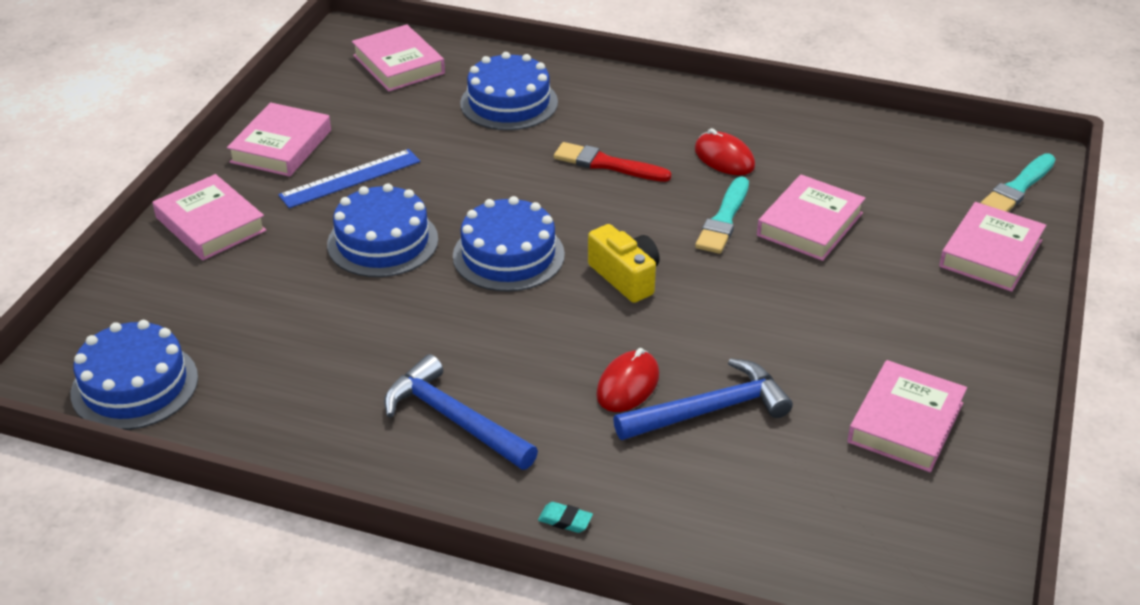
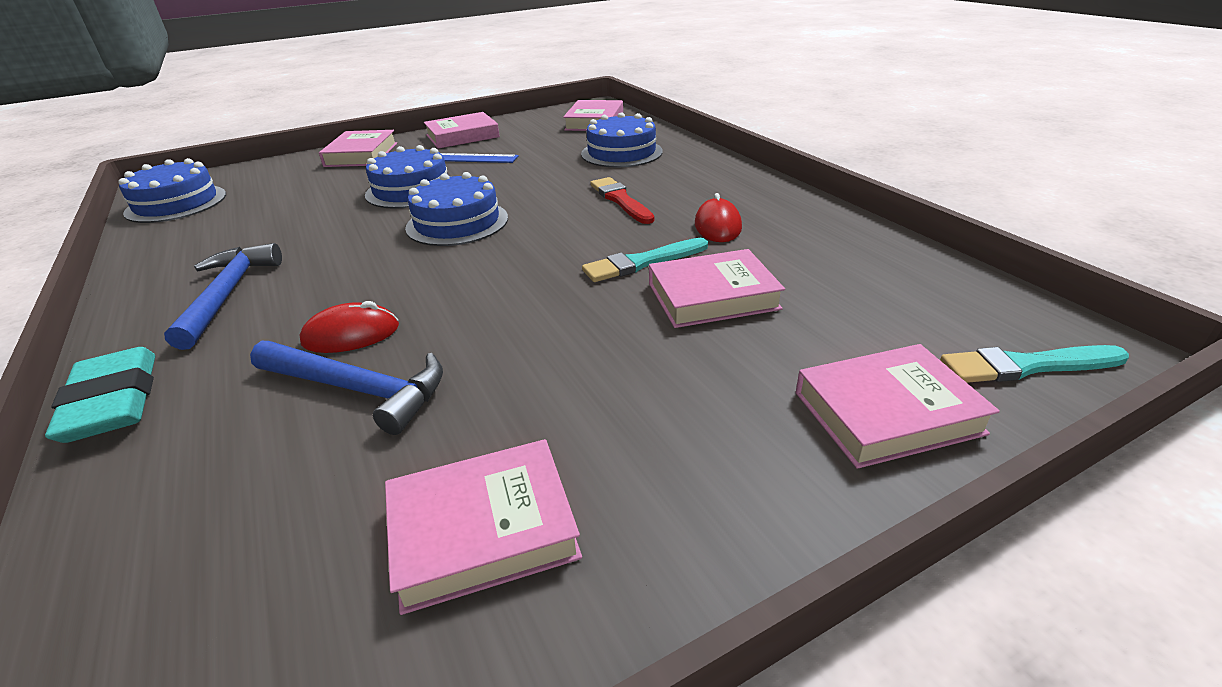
camera: 45 degrees right, 5 degrees down
(565, 520) = (113, 402): turquoise eraser -> turquoise eraser, size x2.48
(626, 277) = (498, 266): yellow camera -> none

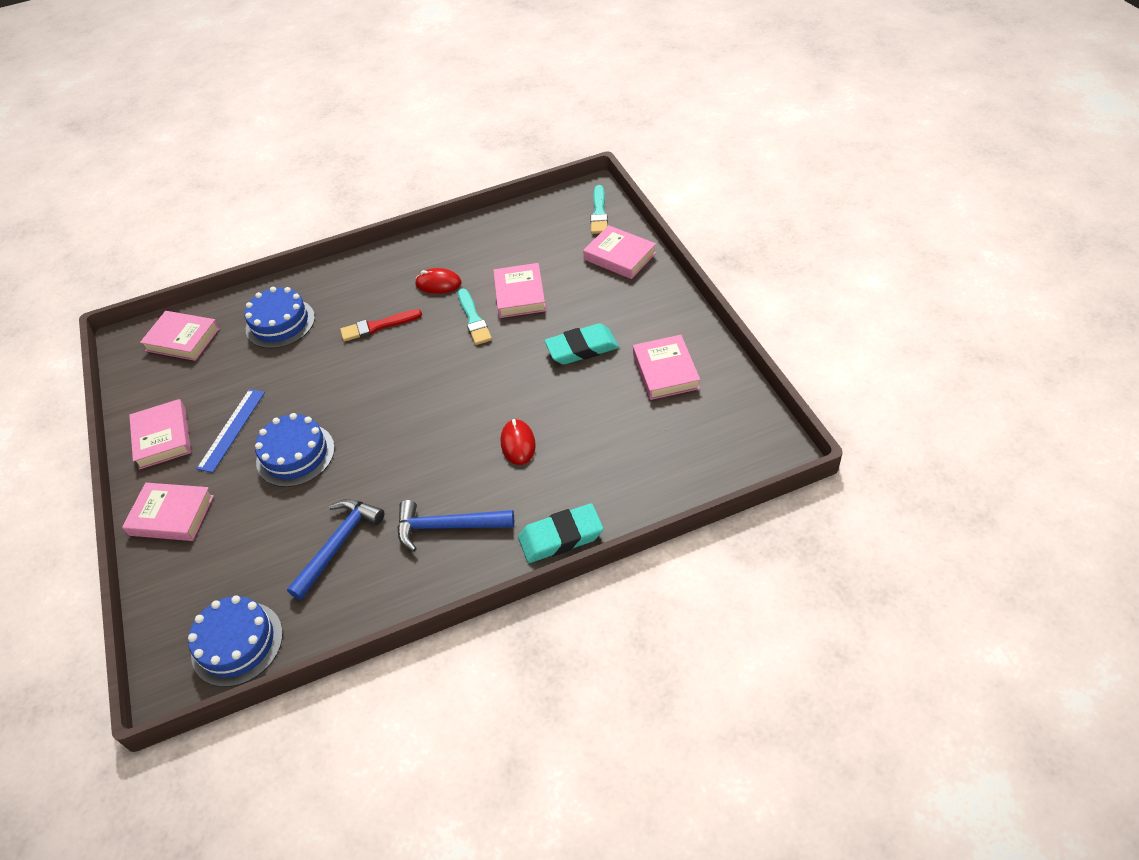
camera: 80 degrees left, 15 degrees up
(358, 389) = (571, 428): blue hammer -> blue hammer (338, 544)
(457, 223) = (378, 414): blue cake -> none
(571, 382) = (582, 348): none -> turquoise eraser
(887, 412) = (620, 256): pink book -> pink book turned 45 degrees counterclockwise

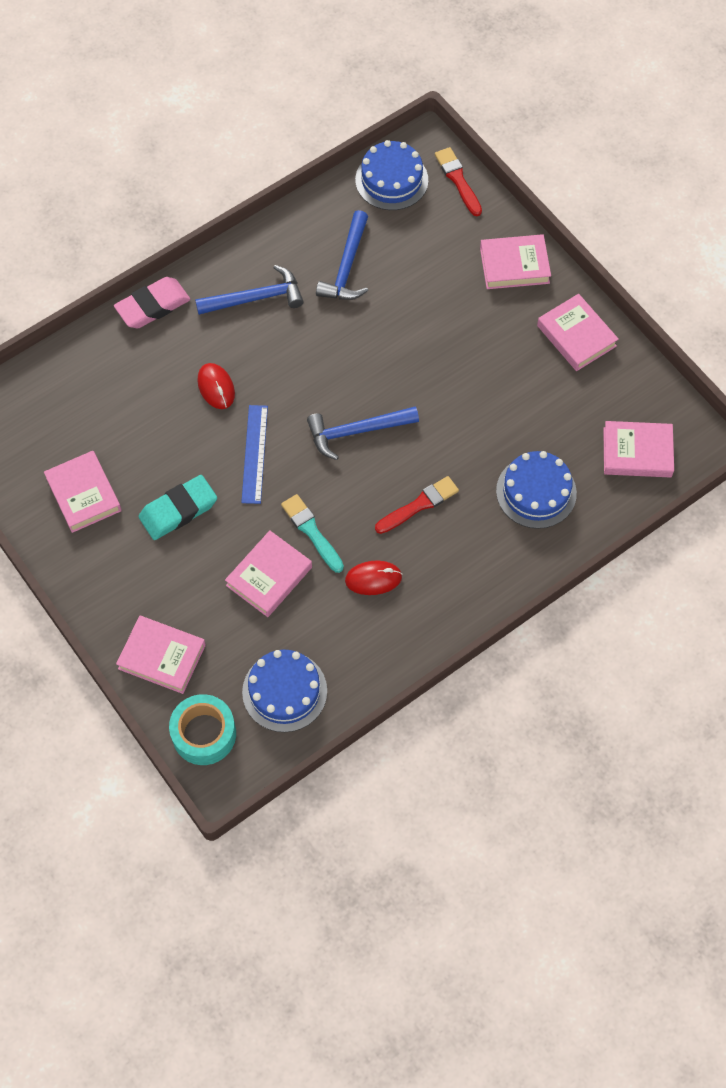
camera: 160 degrees right, 15 degrees up
(165, 628) = (458, 180): none -> red brush
(231, 429) = (511, 355): blue ruler -> blue ruler (255, 454)
(295, 455) = (430, 340): blue cake -> blue cake (284, 691)
(403, 387) = (356, 432): none -> blue hammer
(520, 294) = (269, 576): pink book -> pink book turned 60 degrees clockwise
(561, 537) = (153, 306): turquoise eraser -> pink eraser
(599, 213) = (204, 734): turquoise brush -> turquoise tape

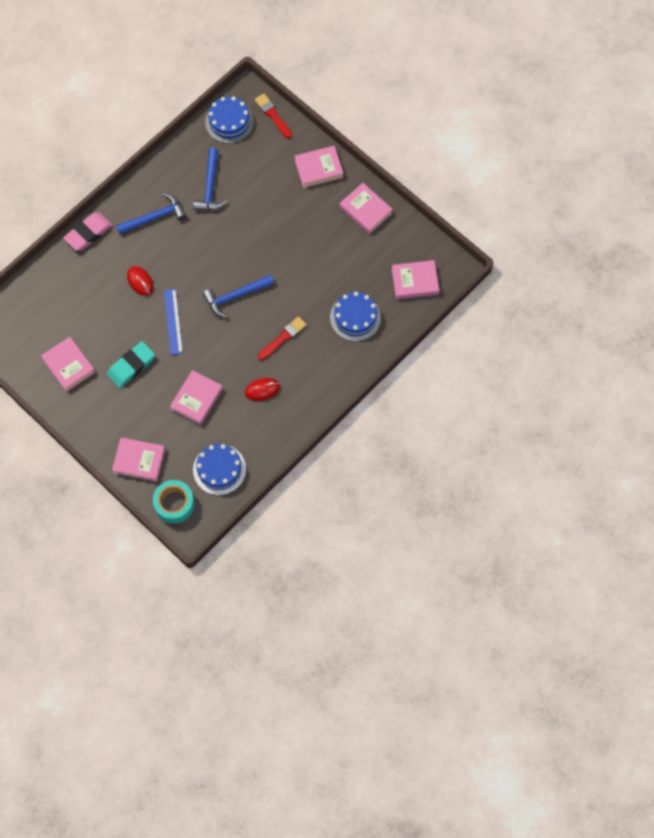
camera: 10 degrees left, 5 degrees up
(311, 531) = (218, 366): turquoise brush -> none

